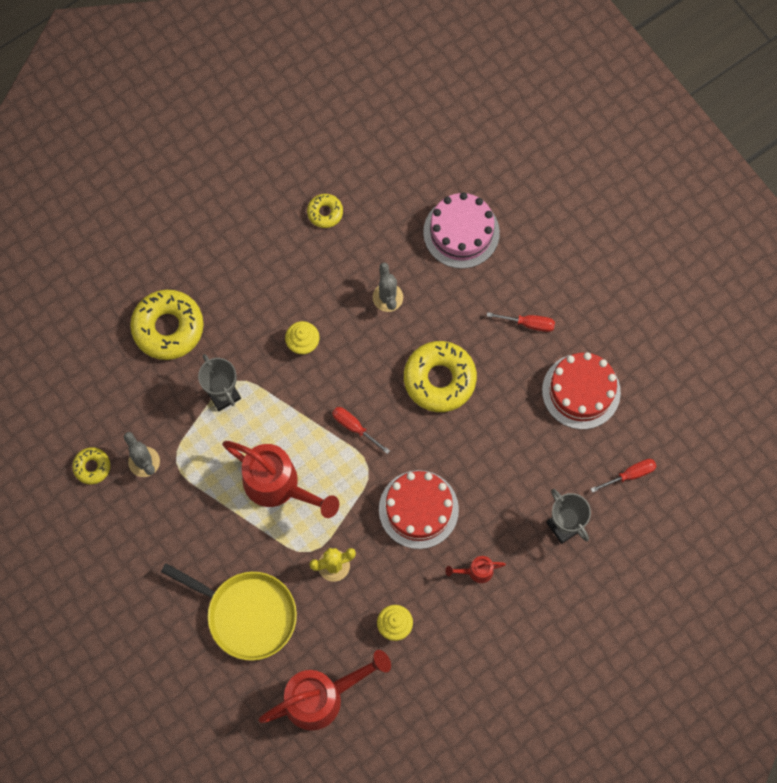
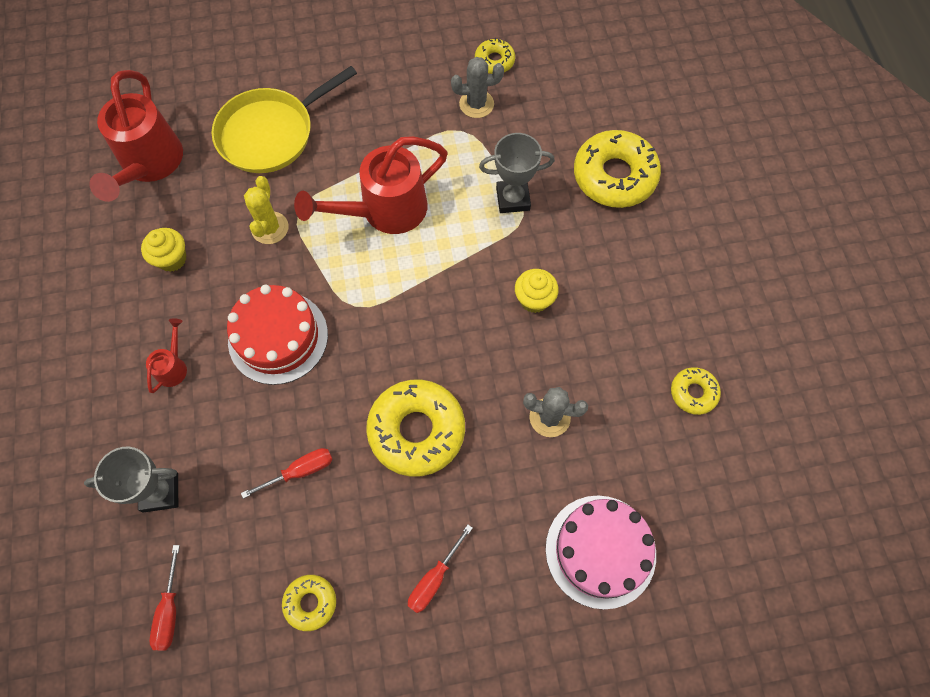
camera: 115 degrees right, 5 degrees down
(354, 427) = (407, 311): red screwdriver -> red screwdriver (300, 471)
(581, 391) = (310, 603): red cake -> yellow donut

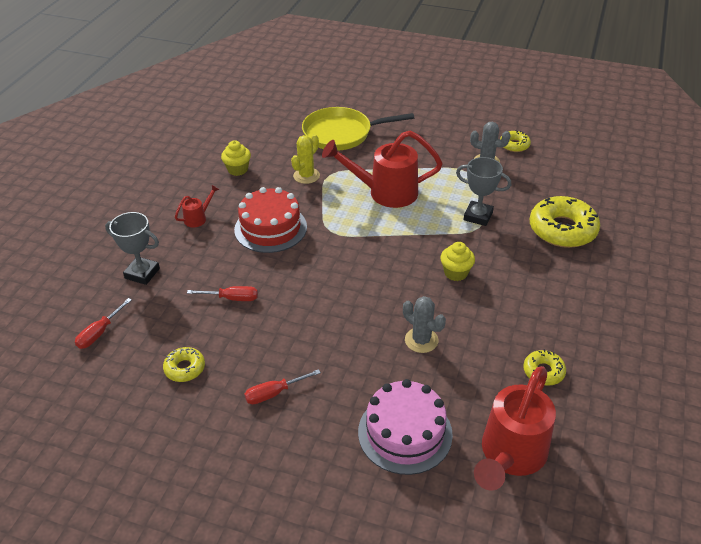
camera: 30 degrees right, 25 degrees down
(149, 164) = (259, 124): red watering can -> red watering can (510, 455)
(416, 431) = (322, 309): yellow donut -> none

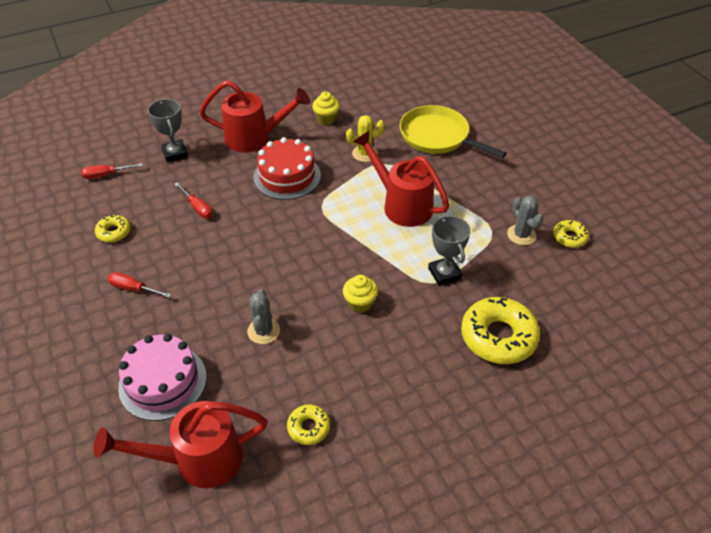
camera: 45 degrees right, 5 degrees up
(198, 218) = (254, 138): red watering can -> red watering can, size x2.25

